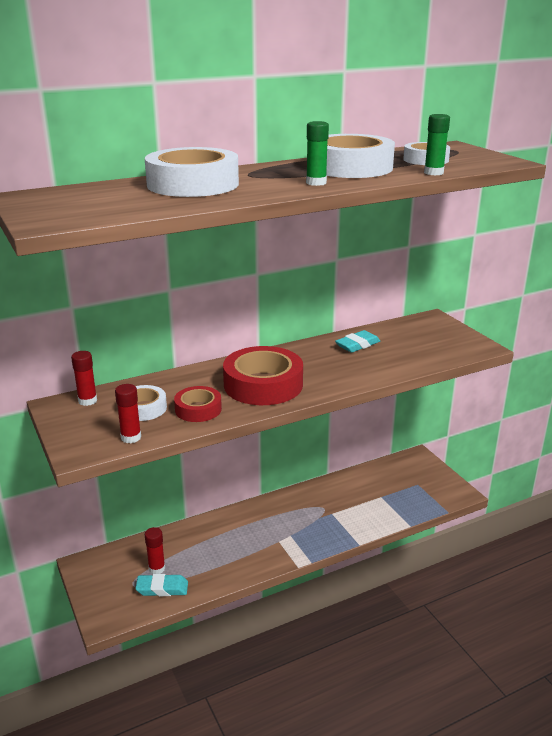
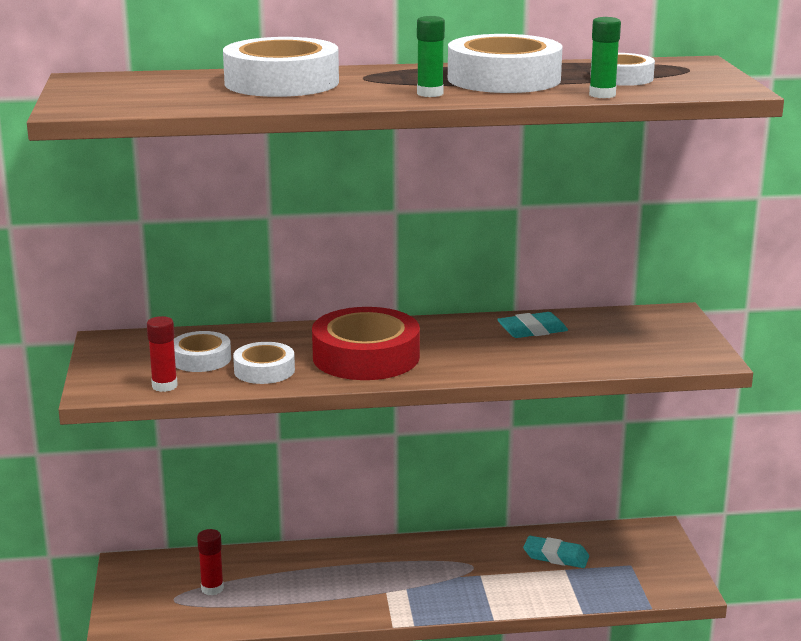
camera: 20 degrees right, 5 degrees down
(87, 401) = (144, 341): red glue stick -> none
(162, 588) = (206, 611): turquoise eraser -> turquoise eraser (556, 557)
(198, 409) = (264, 370): red tape -> white tape

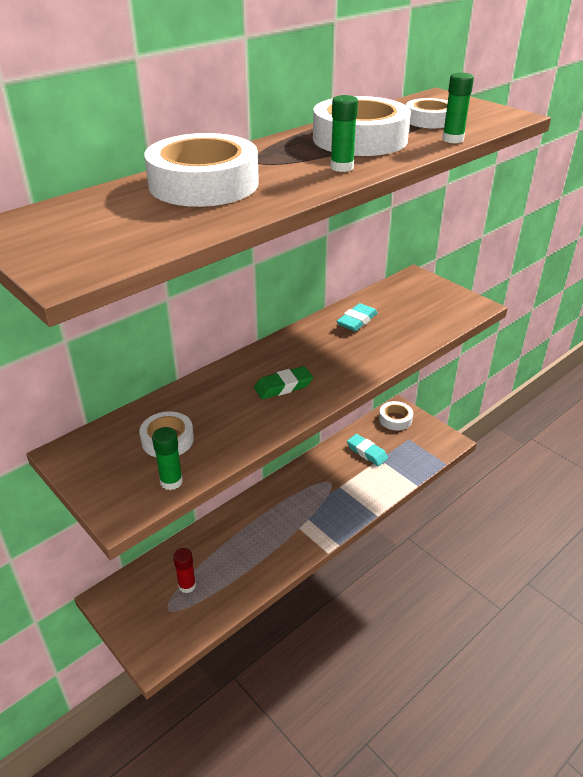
camera: 35 degrees left, 15 degrees up
(164, 386) = (171, 481): red glue stick -> green glue stick
(264, 370) = (228, 430): white tape -> white tape (395, 419)
(366, 357) = (283, 386): red tape -> green eraser
(556, 557) = (367, 452): turquoise eraser -> turquoise eraser turned 60 degrees clockwise

